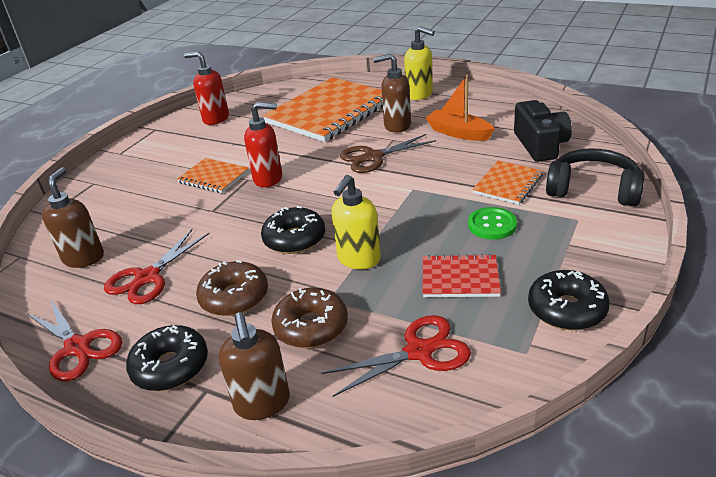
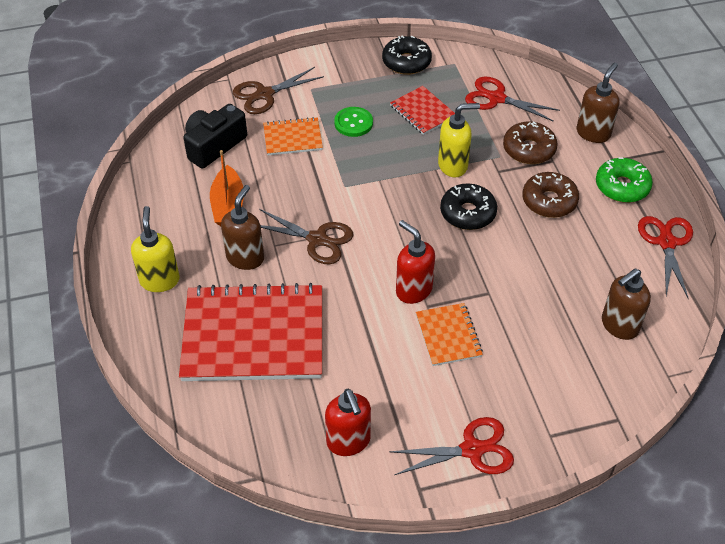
camera: 135 degrees left, 15 degrees up
(147, 277) = (588, 264): red scissors -> red scissors (472, 449)
(170, 366) = (622, 186): black donut -> green donut
(330, 112) = (253, 335): orange notebook -> red notebook
(397, 126) = (245, 258): brown soap dispenser -> brown soap dispenser turned 120 degrees counterclockwise
(593, 189) = (265, 94): black headphones -> brown scissors

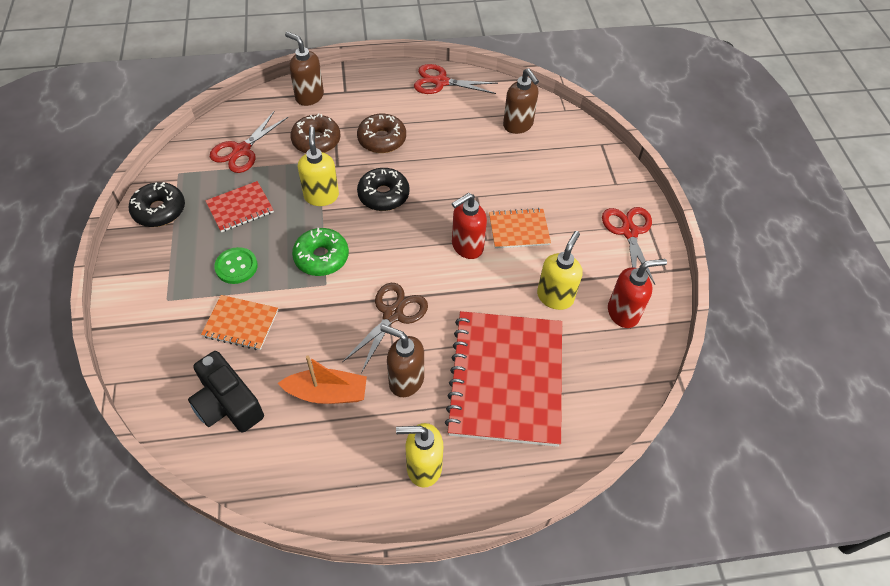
camera: 85 degrees left, 5 degrees up
(265, 94) = (159, 346): brown scissors -> none
(292, 138) = (241, 323): orange notebook -> orange notebook turned 75 degrees counterclockwise
(360, 374) = (555, 297): none -> yellow soap dispenser
(622, 186) = (376, 93): green donut -> green donut (321, 257)

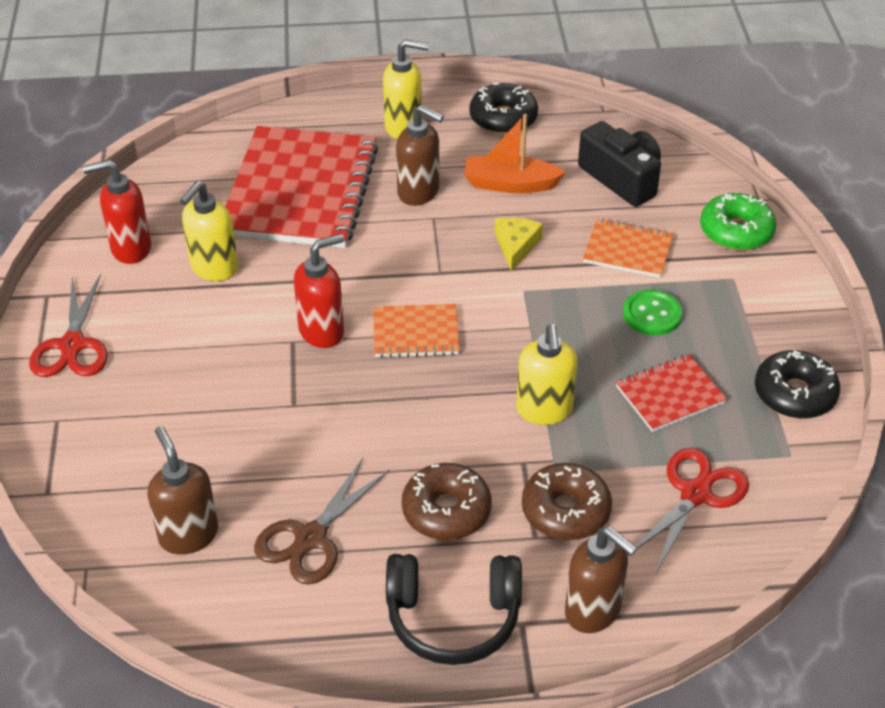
camera: 175 degrees left, 10 degrees down
(321, 257) = (533, 323): green donut -> green donut (736, 231)
(328, 325) = (516, 246): none -> yellow cheese
(378, 93) = (453, 618): none -> black headphones
(383, 195) = (444, 409): black donut -> black donut (503, 118)
(393, 314) = (432, 255): brown scissors -> brown scissors (311, 538)
(441, 82) = (321, 643): red scissors -> none
(519, 229) = (239, 353): orange notebook -> orange notebook (415, 333)

